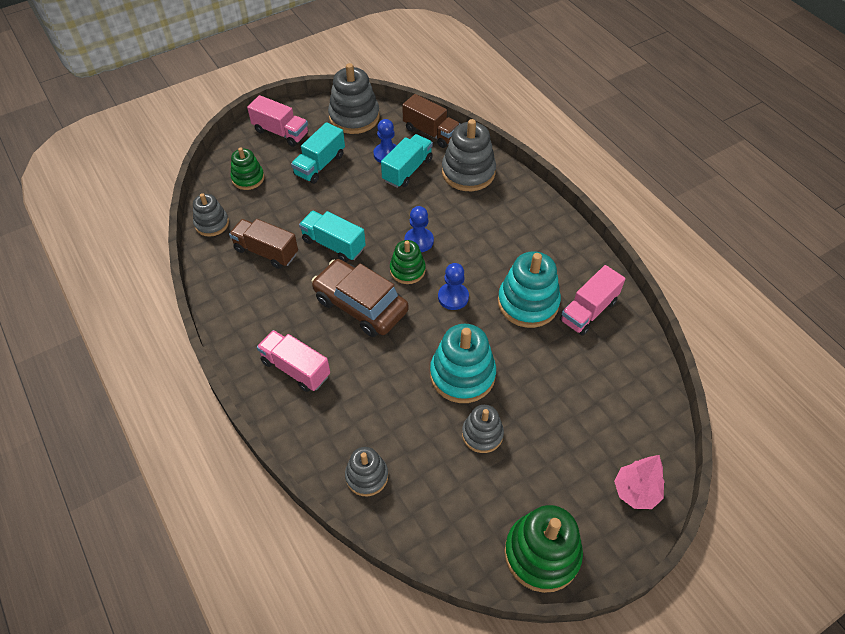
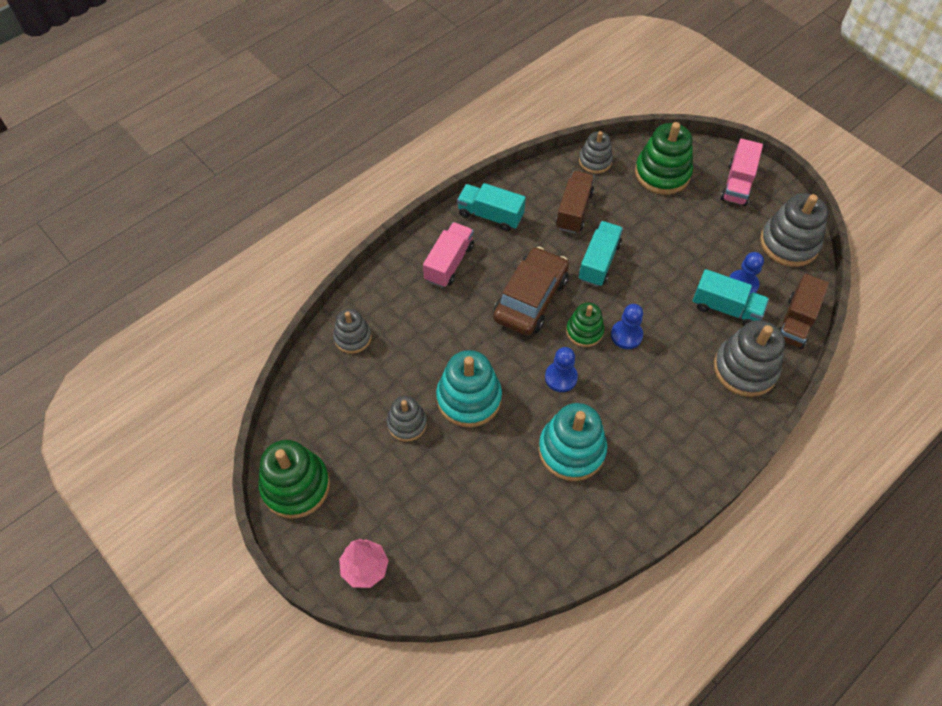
camera: 80 degrees right, 5 degrees up
(248, 178) = (662, 173): green stacking toy -> green stacking toy, size x1.66
(320, 165) = (703, 228): turquoise truck -> turquoise truck (490, 215)
(588, 311) = (576, 513): pink truck -> none

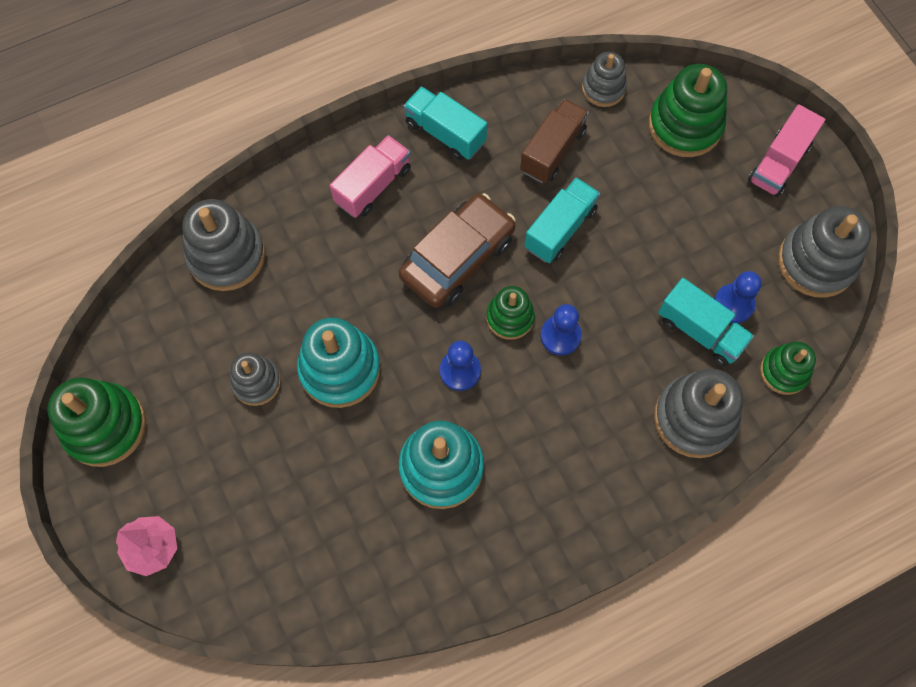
camera: 15 degrees right, 10 degrees up
(353, 337) = (227, 256): grey stacking toy -> grey stacking toy, size x1.66
(795, 322) = (784, 371): brown truck -> green stacking toy

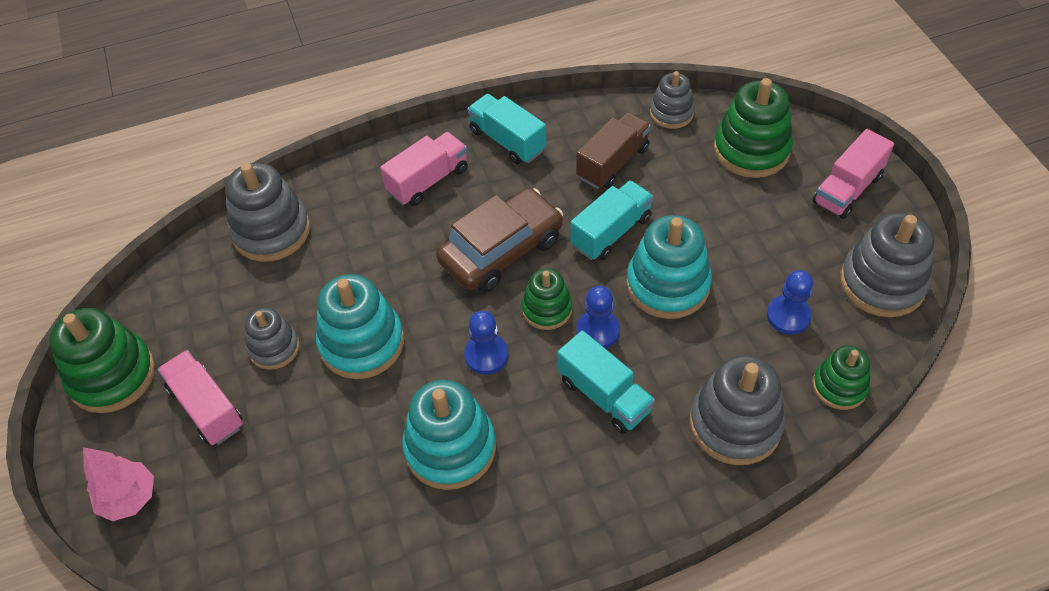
camera: 10 degrees right, 15 degrees down
(205, 450) = (206, 407): none -> pink truck
(620, 281) = (667, 285): none -> turquoise stacking toy
(700, 331) = (749, 339): turquoise truck -> turquoise truck (604, 395)

